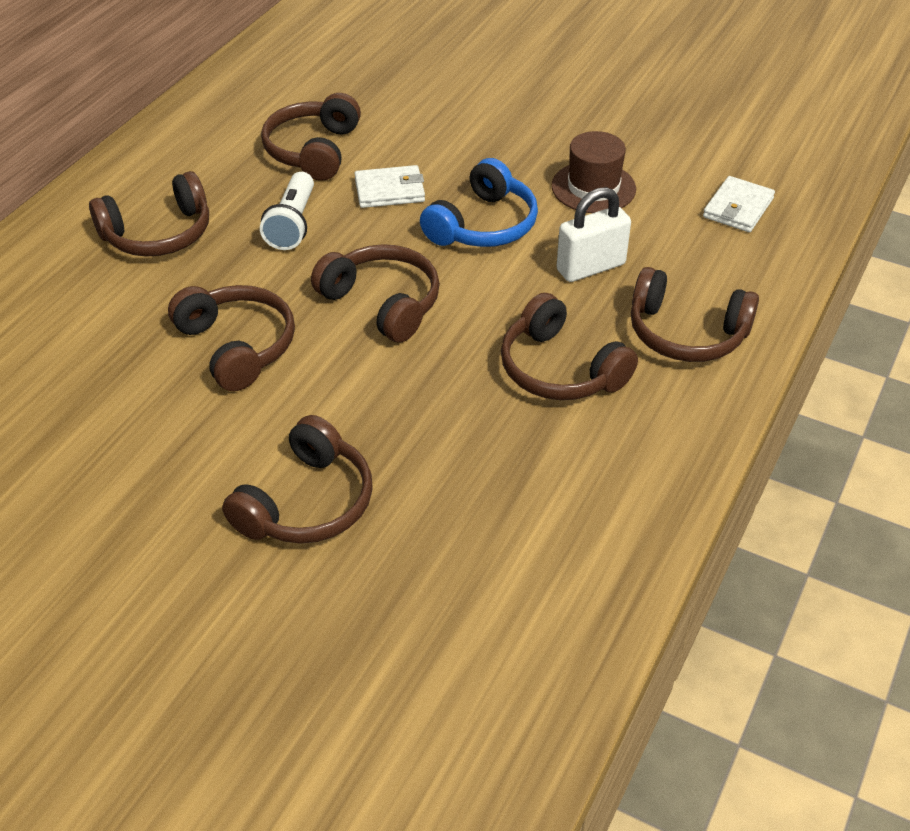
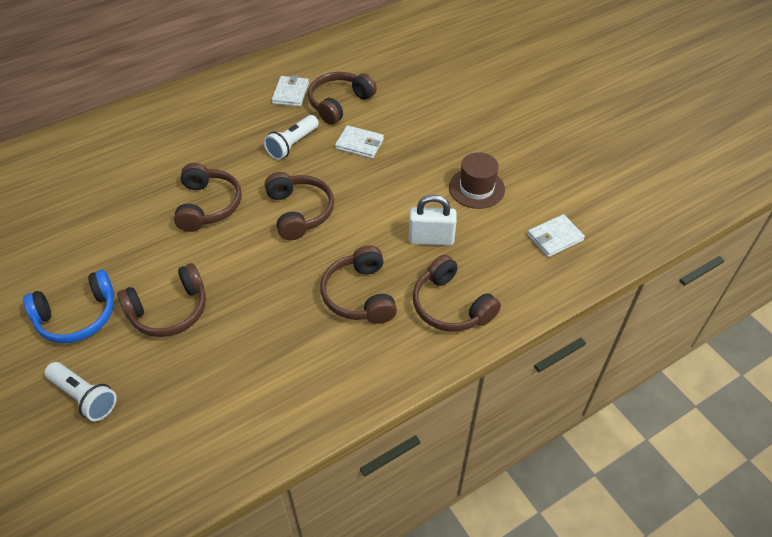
camera: 30 degrees right, 5 degrees up
(158, 234) = (222, 124): brown headphones -> none
(228, 161) = (290, 93): none -> white wallet
(280, 672) = (84, 397): none -> white flashlight
(483, 225) = (392, 187): blue headphones -> blue headphones (77, 316)

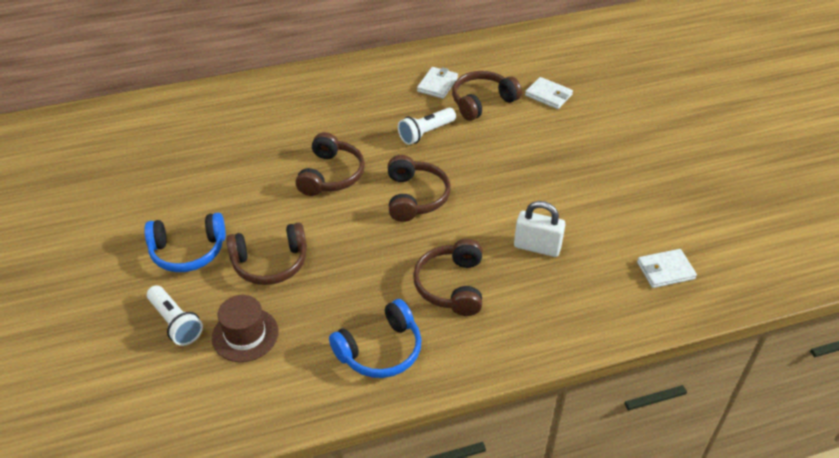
camera: 15 degrees right, 5 degrees down
(308, 377) = (380, 350): none -> blue headphones
(359, 144) = (491, 144): white wallet -> white wallet (548, 95)
(450, 306) = (538, 314): brown headphones -> none
(476, 188) = (597, 207): brown hat -> brown hat (245, 335)

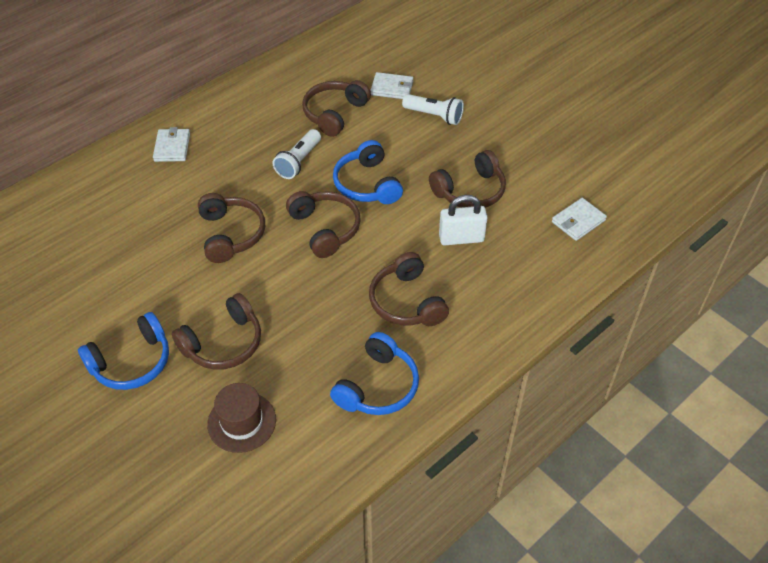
camera: 25 degrees left, 5 degrees up
(175, 323) = (164, 438): white flashlight -> white flashlight (434, 116)
(437, 84) = (282, 109): white wallet -> white wallet (172, 147)
(476, 171) = (367, 184): none -> blue headphones
(570, 208) = (470, 191): none -> brown headphones

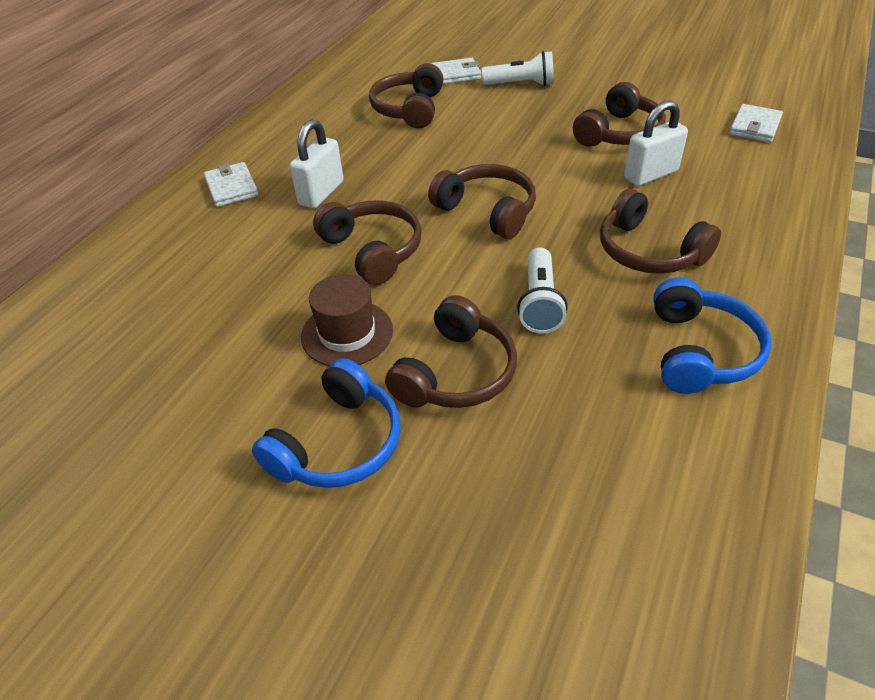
camera: 20 degrees left, 5 degrees down
(226, 173) = (321, 193): none -> white padlock
(241, 422) = (560, 462): brown hat -> brown hat (347, 333)
(299, 162) = (402, 159): white flashlight -> white flashlight (539, 303)
(367, 184) = (500, 158): blue headphones -> none

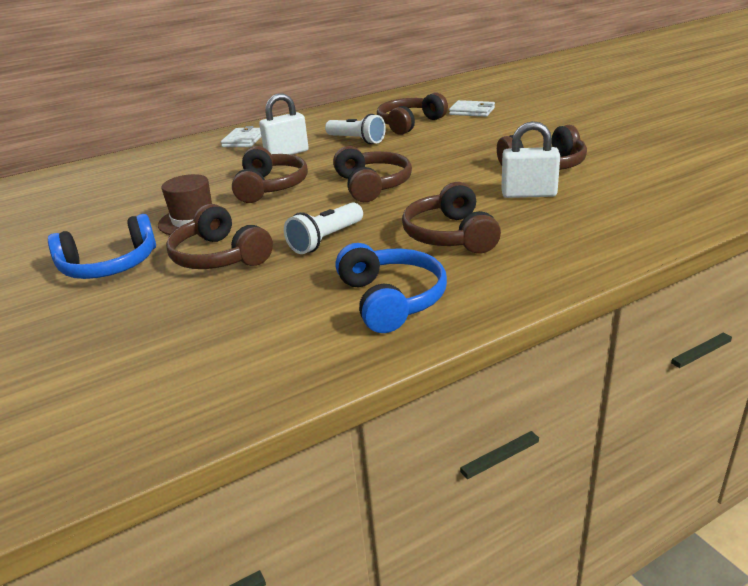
camera: 35 degrees right, 15 degrees down
(456, 373) = (219, 257): brown headphones -> brown headphones turned 75 degrees clockwise
(521, 84) = (512, 124): white flashlight -> white flashlight (356, 140)
(700, 351) = (391, 299): blue headphones -> blue headphones turned 60 degrees counterclockwise
(754, 127) = (679, 185): white wallet -> none

